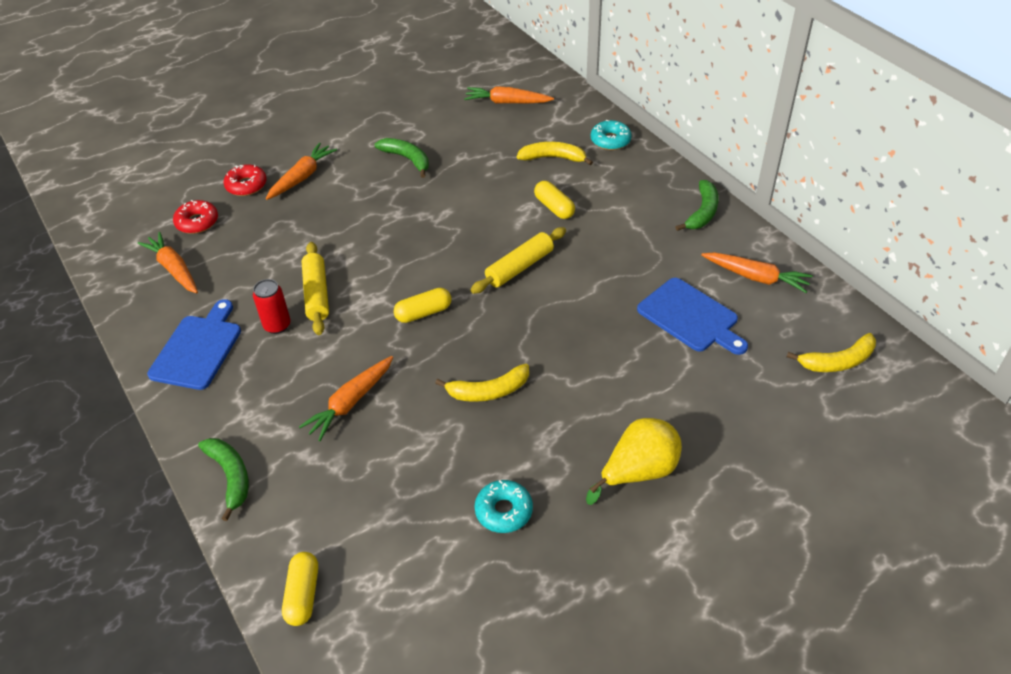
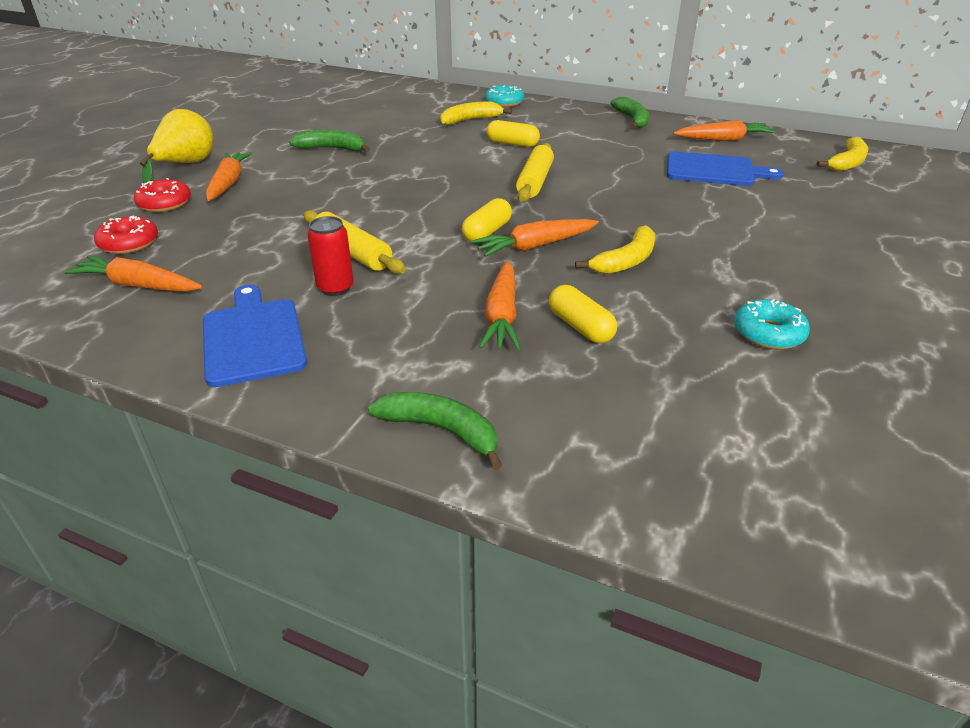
camera: 35 degrees left, 10 degrees down
(303, 595) = (681, 497): yellow capsule -> yellow capsule (580, 327)
(507, 102) = (384, 101): orange carrot -> orange carrot (535, 246)
(638, 472) = (828, 265): yellow pear -> yellow pear (186, 165)

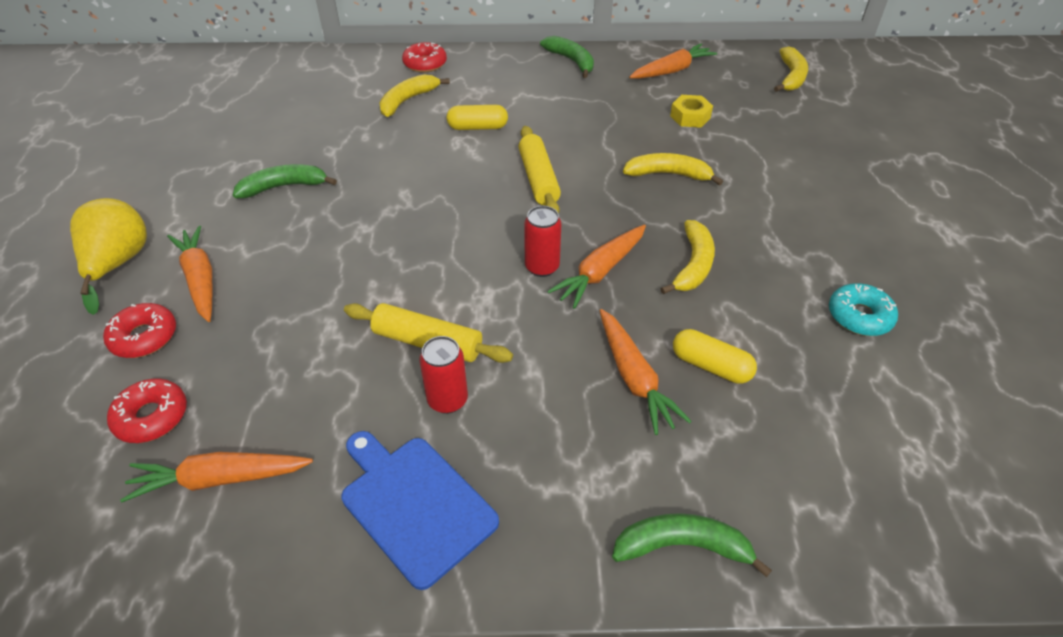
camera: 25 degrees left, 10 degrees up
(487, 232) = (542, 267): yellow capsule -> red can
(504, 102) = (425, 64): turquoise donut -> red donut
(657, 201) = (668, 174): none -> yellow banana
(714, 170) = (690, 117): blue cutting board -> yellow nut

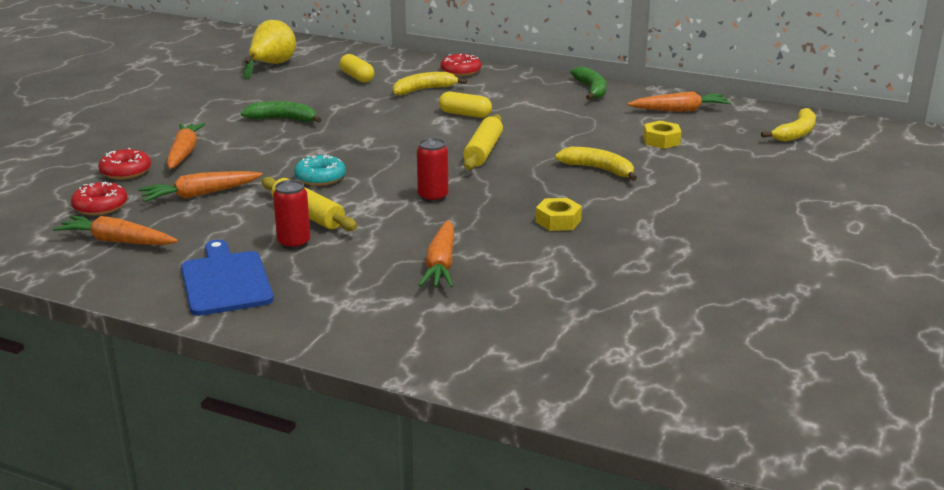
camera: 25 degrees right, 20 degrees down
(119, 264) = (139, 135): yellow pear -> yellow pear (271, 65)
(600, 272) = (477, 209): orange carrot -> orange carrot (200, 194)
(682, 546) = (385, 344): green banana -> none
(693, 265) = (558, 221): yellow banana -> yellow nut
(710, 366) = (508, 273): yellow capsule -> yellow capsule (357, 77)
(859, 316) = (669, 277): turquoise donut -> turquoise donut (320, 178)

